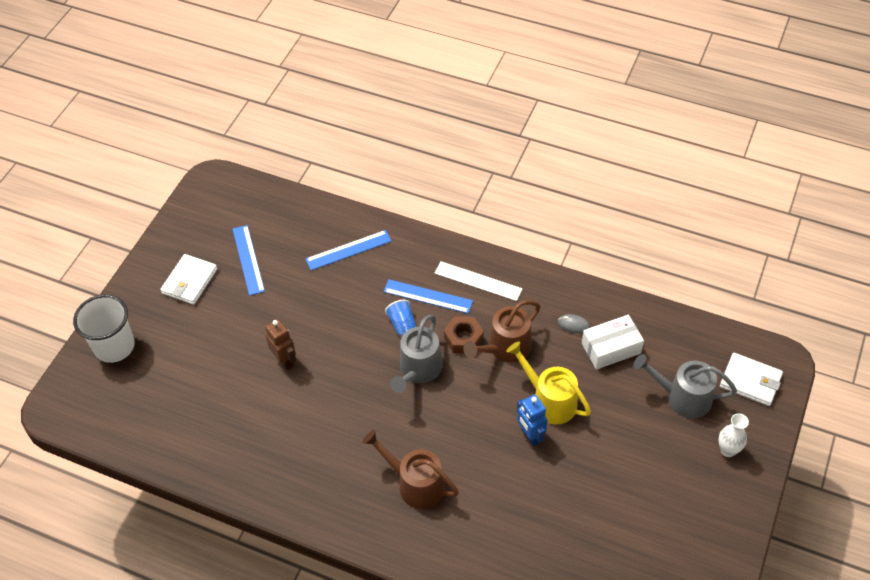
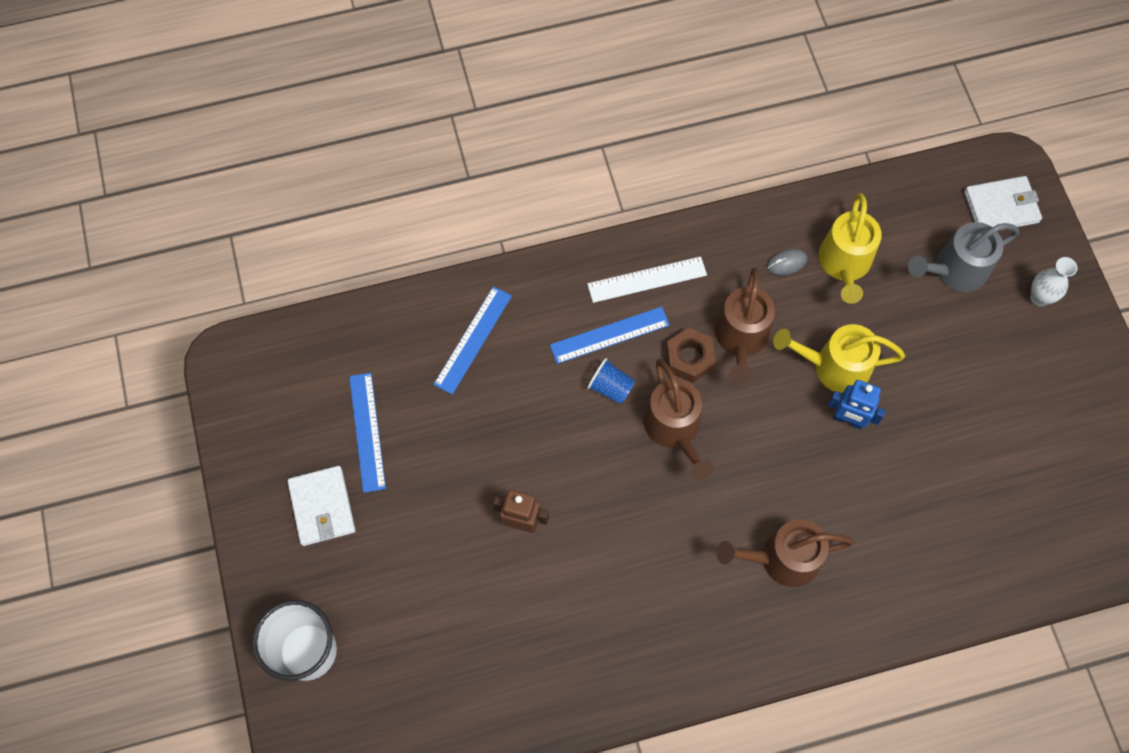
camera: 40 degrees left, 15 degrees up
(248, 260) = (367, 431): blue ruler -> blue ruler turned 45 degrees clockwise
(418, 370) = (674, 428): grey watering can -> brown watering can
(611, 348) = (844, 264): white box -> yellow watering can

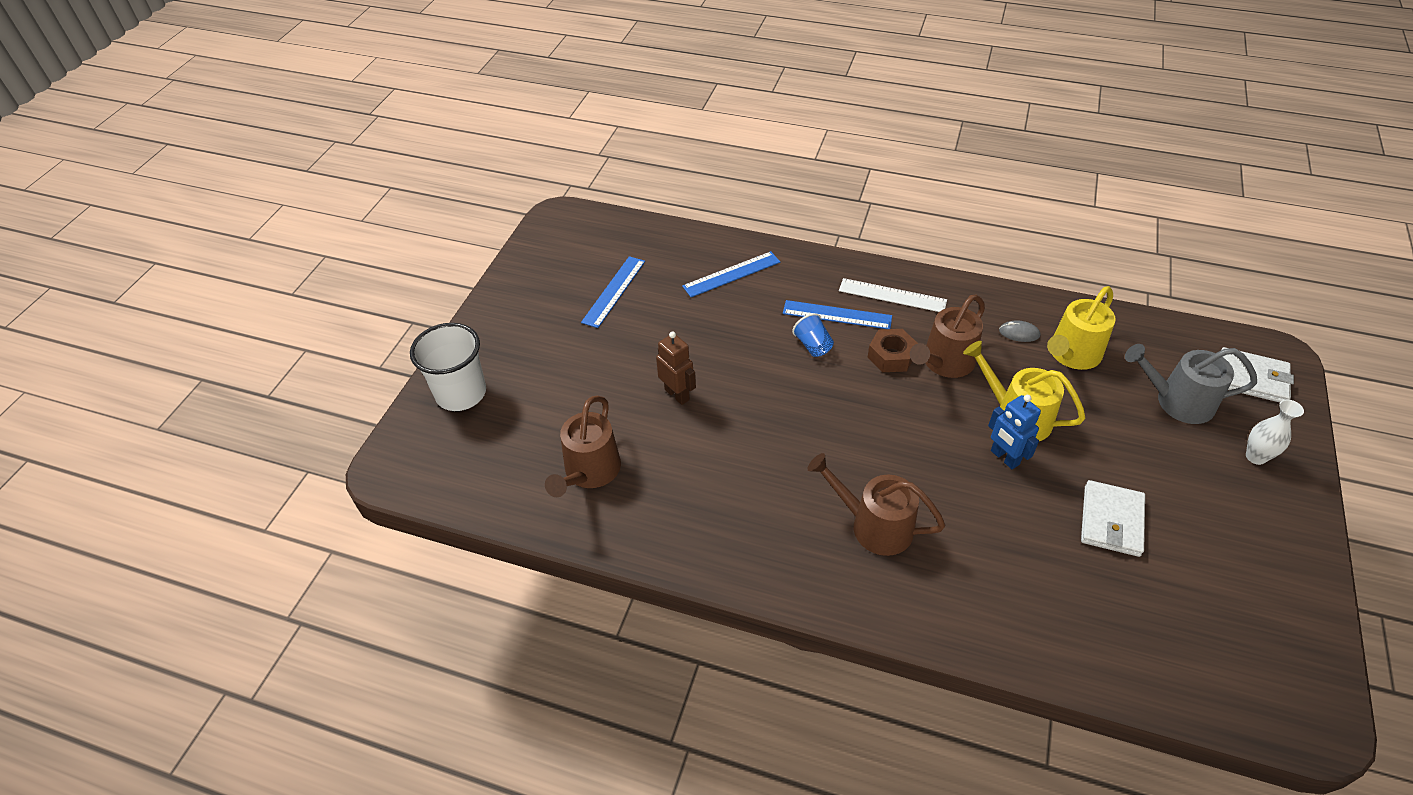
camera: 35 degrees right, 20 degrees down
(322, 507) = (546, 318): white wallet -> white wallet (1111, 521)
(674, 428) = (845, 394): brown watering can -> brown watering can (589, 472)

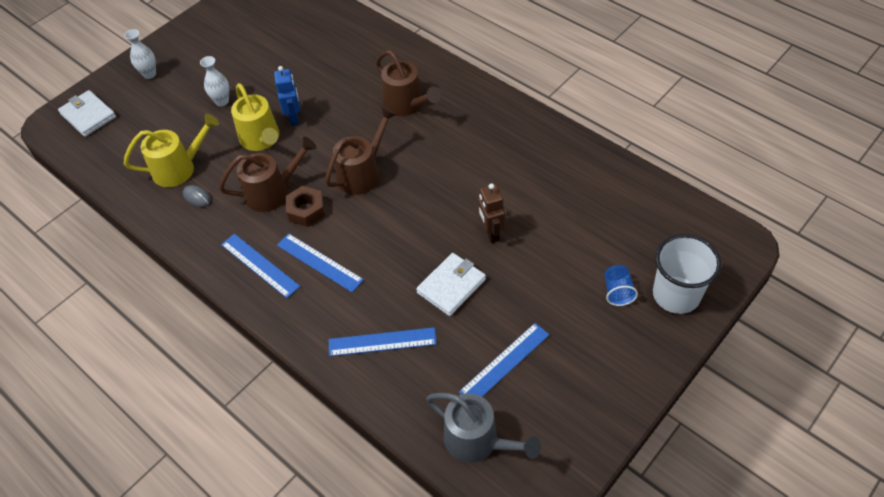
camera: 155 degrees left, 5 degrees up
(589, 472) = (581, 193): brown watering can -> brown watering can (362, 173)
(813, 345) = (359, 240): blue cup -> blue cup (617, 292)
(892, 295) = (260, 265): white ruler -> blue ruler
(1111, 521) = (268, 68): white wallet -> white wallet (451, 286)
(1117, 449) = (222, 101): none -> white vase
(1177, 401) = (151, 116): grey watering can -> grey watering can (477, 441)

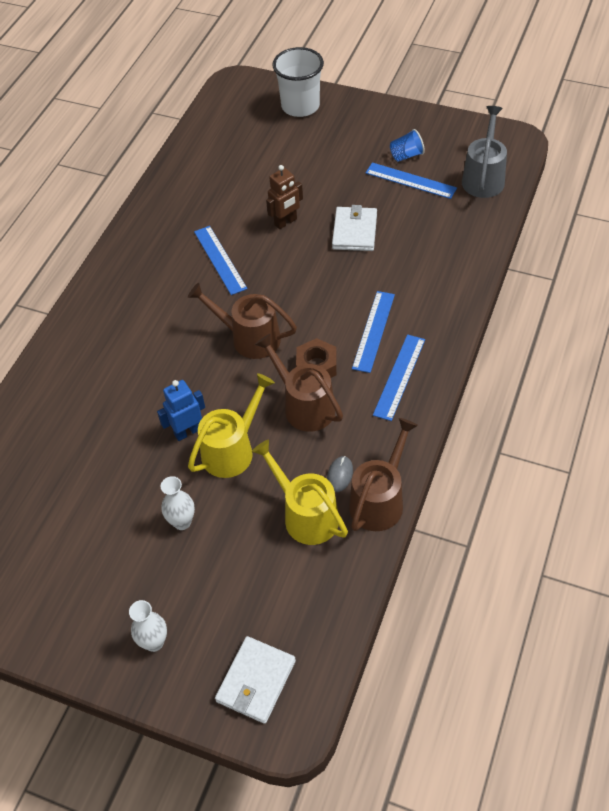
camera: 110 degrees left, 0 degrees up
(382, 342) = (432, 257): blue ruler -> blue ruler (220, 260)
(406, 105) = (137, 334): brown watering can -> brown watering can (379, 500)
(451, 286) = (354, 231): white wallet -> white wallet turned 75 degrees clockwise
(617, 292) = (312, 136): blue cup -> blue cup (406, 155)

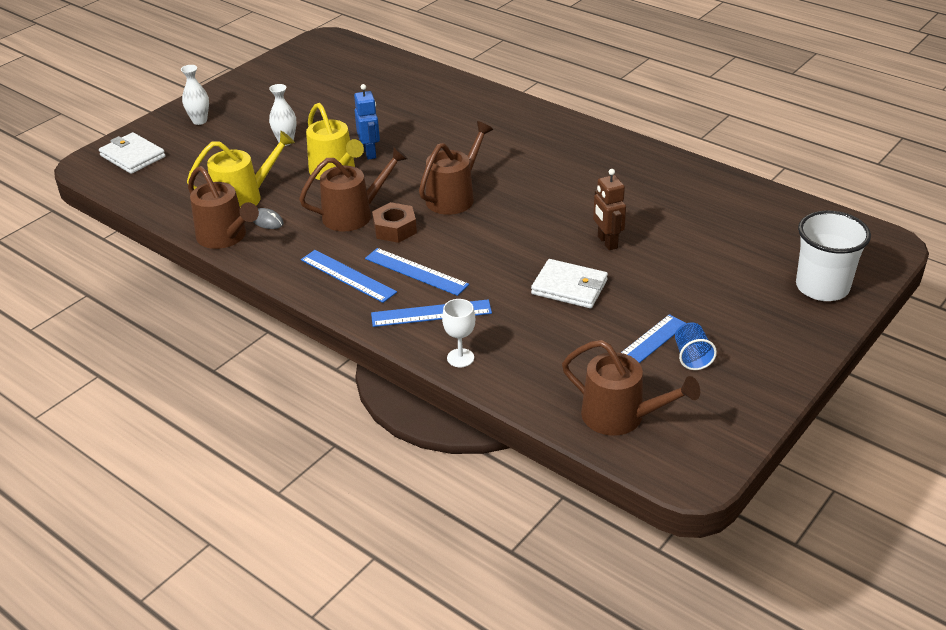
camera: 105 degrees right, 15 degrees down
(220, 260) = (569, 193): blue ruler -> blue ruler (431, 313)
(467, 272) = (460, 358): none -> white goblet
(483, 178) = (620, 416): grey watering can -> brown watering can

